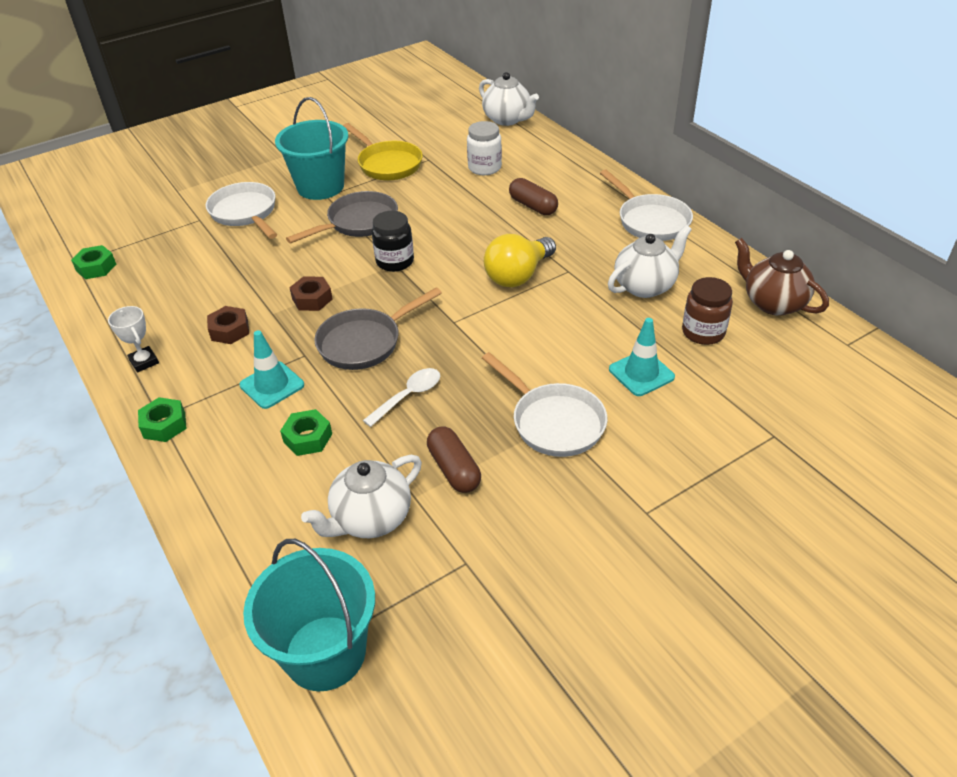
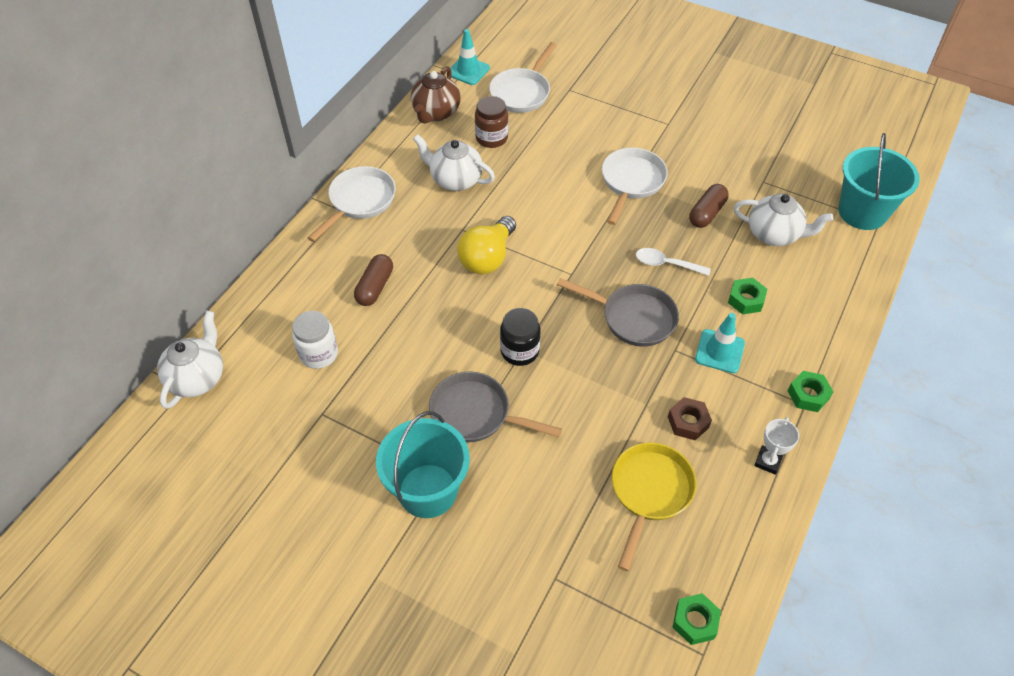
camera: 120 degrees left, 10 degrees up
(245, 213) = (517, 536): white pan -> white pan (522, 92)
(312, 299) = (609, 385): brown nut -> none
(387, 164) = (349, 449): yellow pan -> yellow pan (649, 492)
(518, 275) = (487, 257): yellow light bulb -> yellow light bulb turned 105 degrees clockwise
(641, 373) = (555, 156): turquoise traffic cone -> turquoise traffic cone (468, 71)

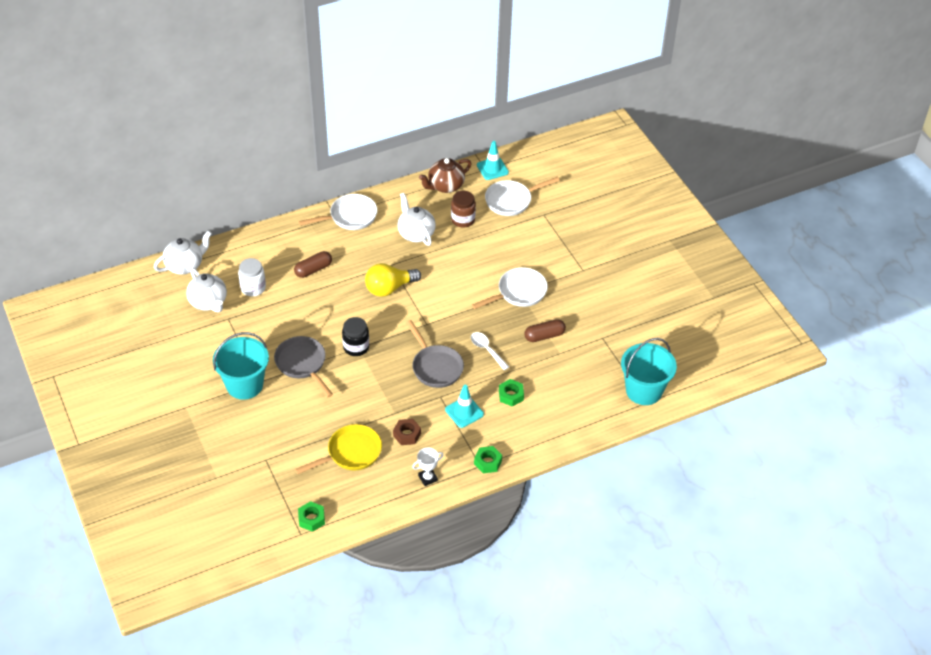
camera: 35 degrees right, 5 degrees down
(774, 234) = (571, 371): white teapot -> white teapot (209, 302)

